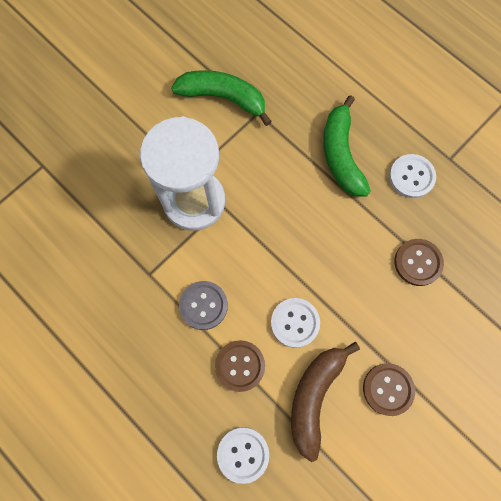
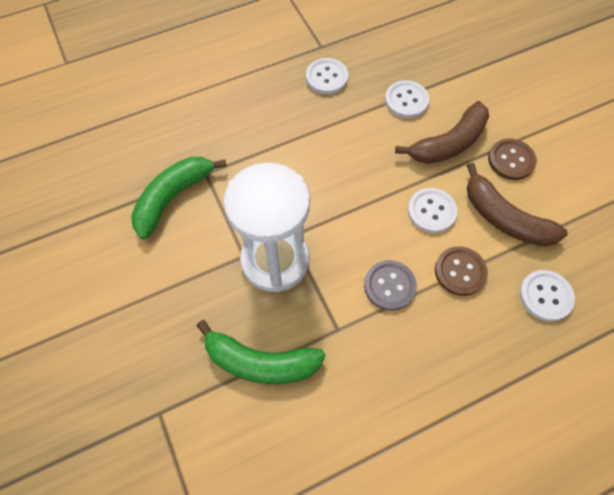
camera: 70 degrees left, 10 degrees down
(341, 155) = (282, 120): green banana -> green banana (260, 362)
(382, 319) = (448, 143): none -> brown banana
(418, 262) = (406, 100): brown button -> white button

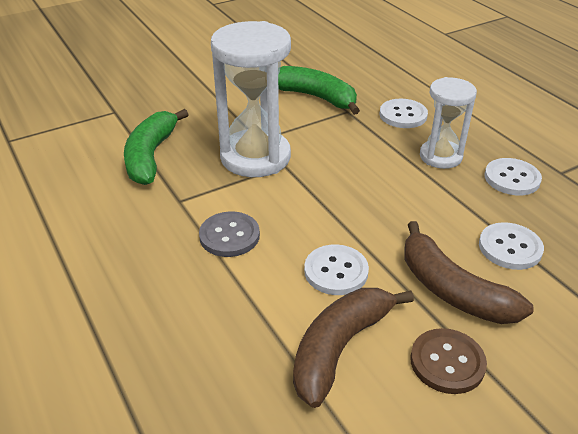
camera: 85 degrees right, 25 degrees down
(292, 116) = (440, 156): none -> white hourglass
(460, 271) = (251, 297): brown button -> none
(545, 296) = (217, 389): white button -> white button (403, 115)

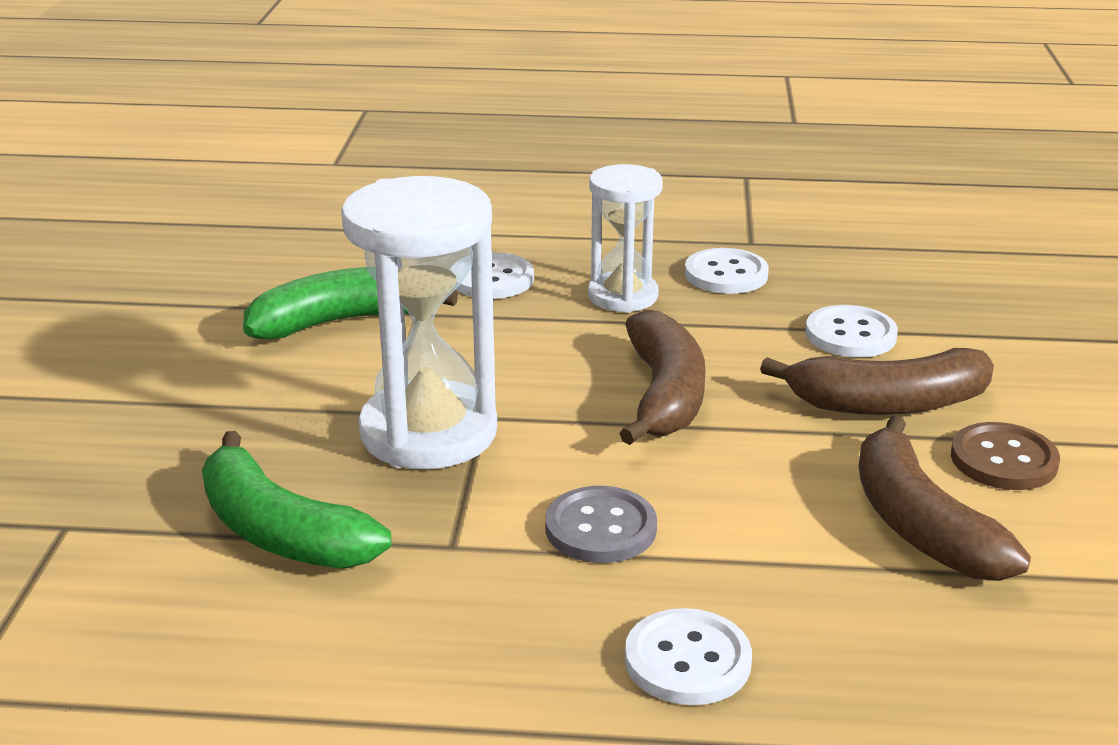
camera: 55 degrees left, 10 degrees down
(336, 271) = (773, 469): white button -> white button (687, 660)
(363, 208) = (664, 395): none -> brown banana

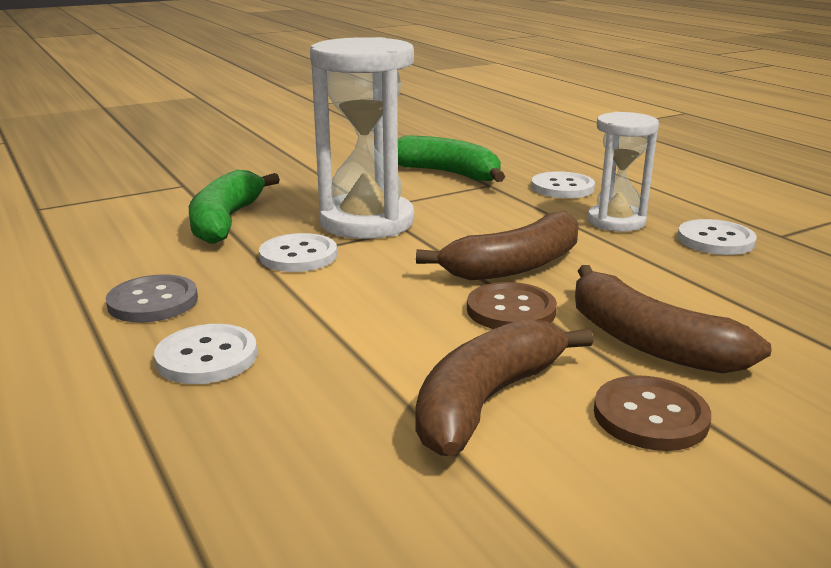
camera: 55 degrees right, 5 degrees down
(600, 528) = (327, 291): grey button -> grey button (153, 302)
(761, 440) = (511, 310): none -> brown button
(850, 335) = (724, 302): white button -> white button (298, 256)

